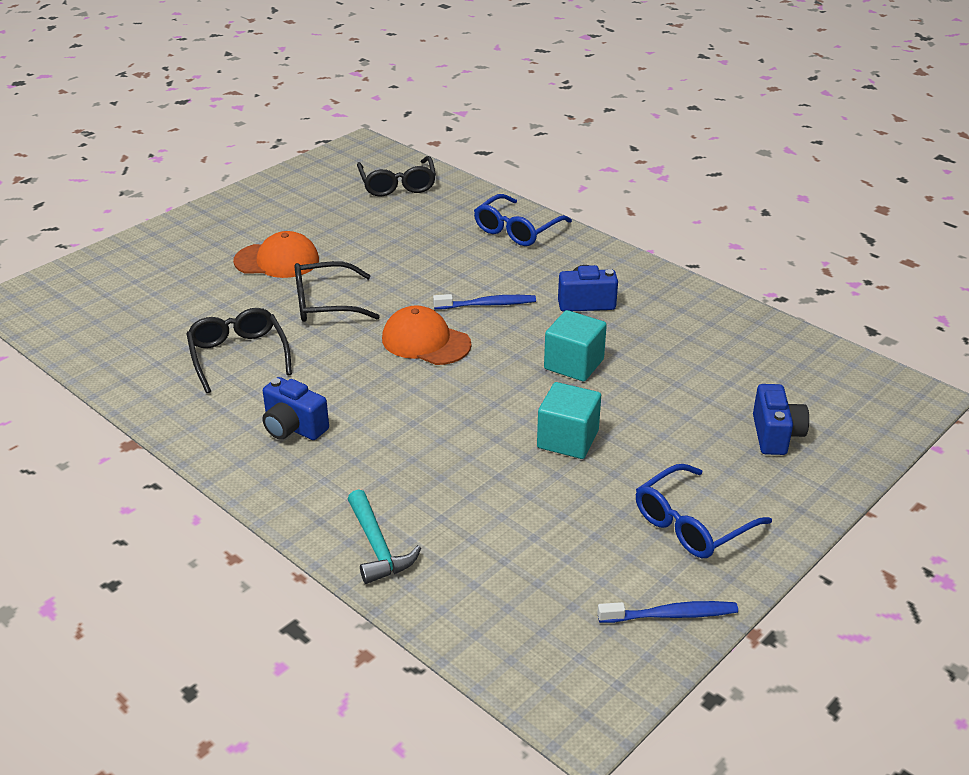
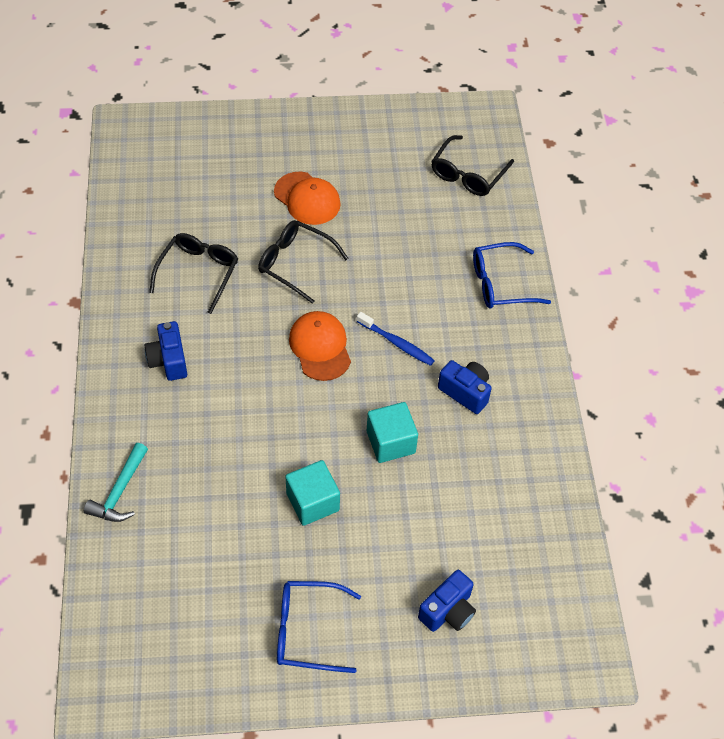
camera: 40 degrees right, 20 degrees up
(671, 615) = (217, 680): blue toothbrush -> none

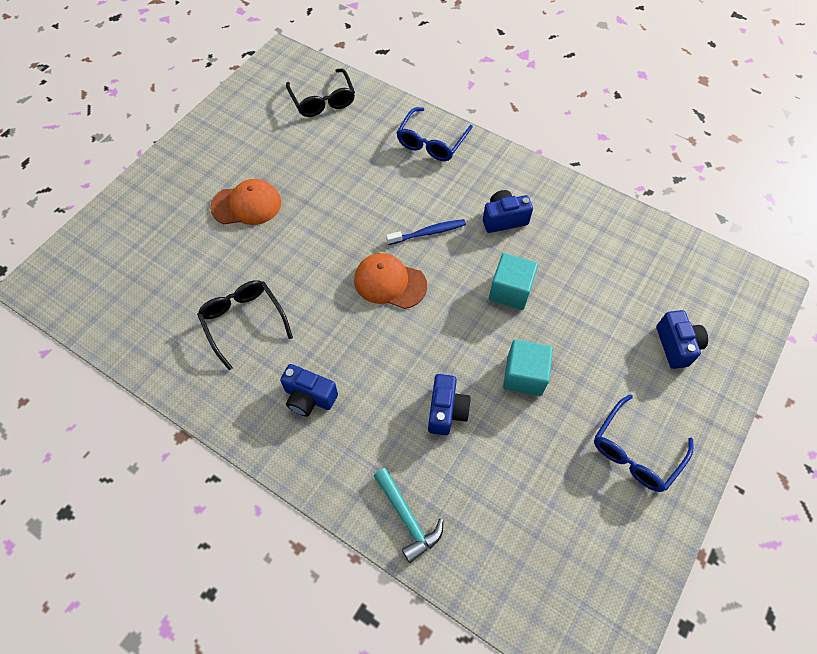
camera: 50 degrees left, 5 degrees up
(232, 463) = (446, 411): none -> blue camera
(295, 263) = (299, 250): black glasses -> none

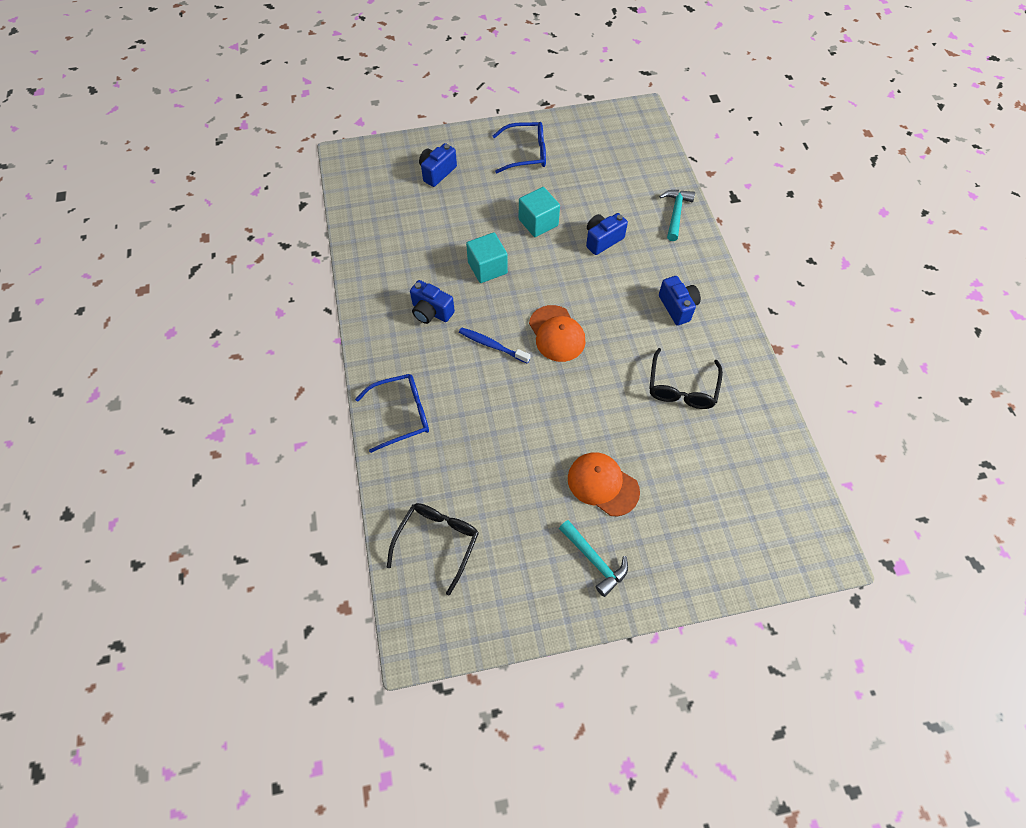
camera: 135 degrees left, 0 degrees up
(212, 160) = (595, 560): none -> turquoise hammer

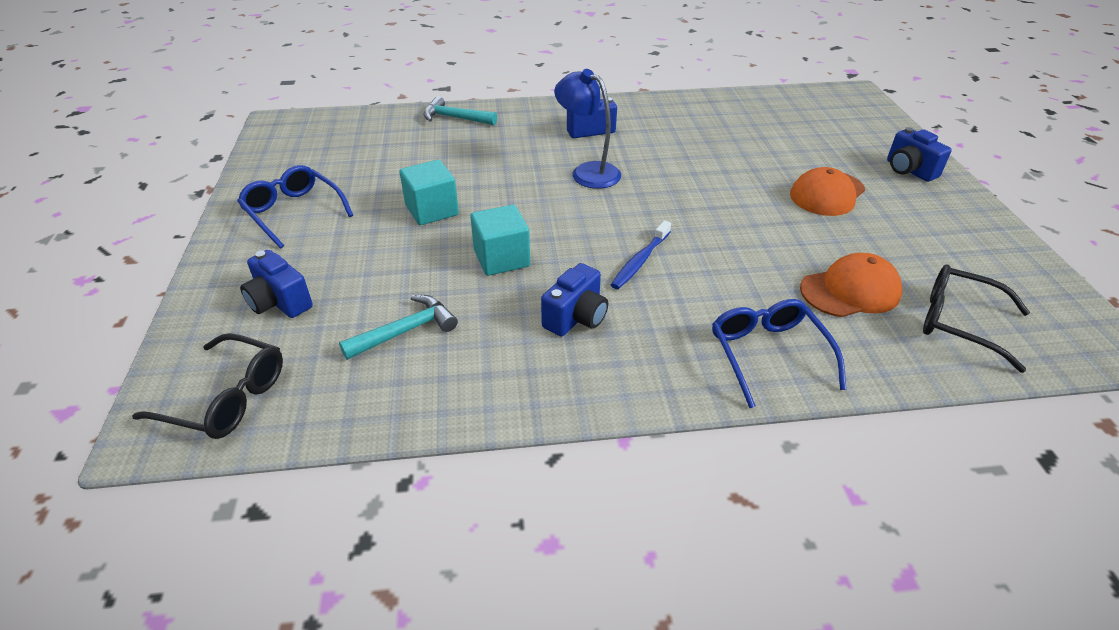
camera: 85 degrees left, 20 degrees down
(526, 153) = (293, 212): blue glasses -> blue glasses turned 45 degrees counterclockwise
(556, 334) = (622, 208): orange cap -> orange cap (850, 291)
(595, 560) = (921, 205): turquoise hammer -> turquoise hammer (406, 330)
(602, 240) = (479, 166): blue camera -> blue camera (909, 170)
(606, 309) = (587, 172): none -> blue lamp
(682, 387) = (694, 138): black glasses -> black glasses (226, 398)

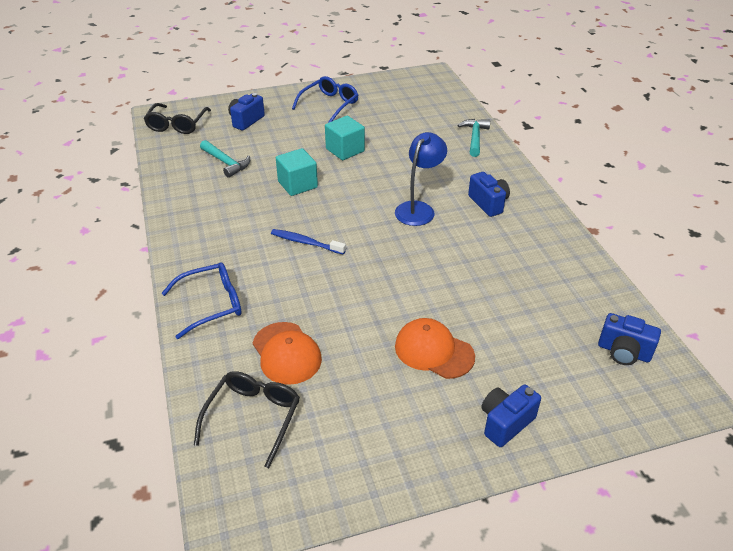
camera: 80 degrees right, 0 degrees up
(576, 318) = (242, 220): blue camera -> blue camera (623, 352)

